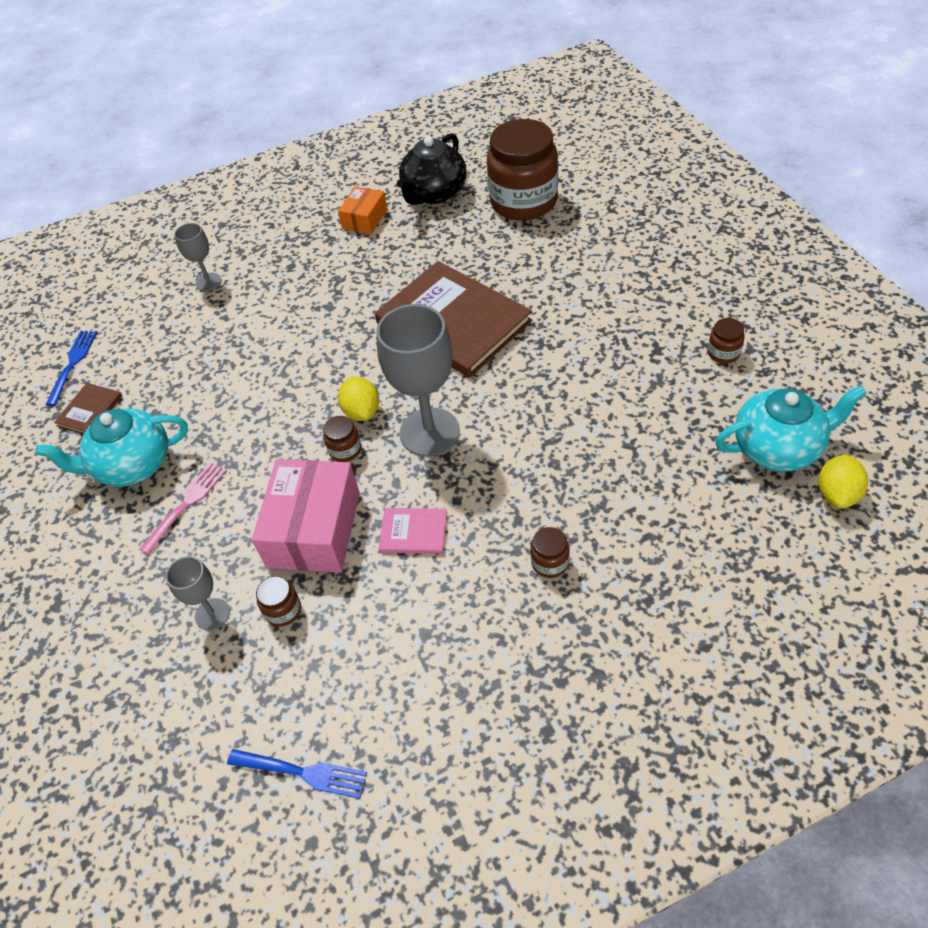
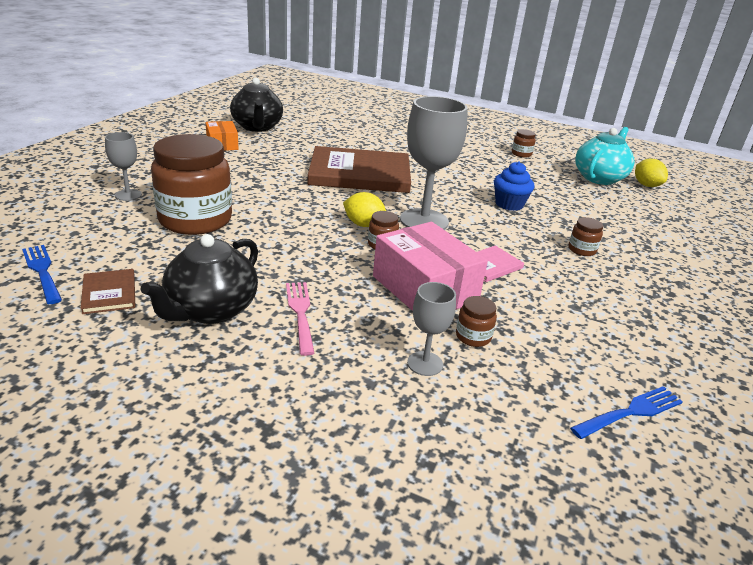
camera: 50 degrees left, 20 degrees down
(133, 465) = (211, 310): turquoise teapot -> black teapot
(523, 202) = (323, 122): brown jar -> brown jar (195, 220)
(565, 447) = (509, 204): none -> blue cupcake

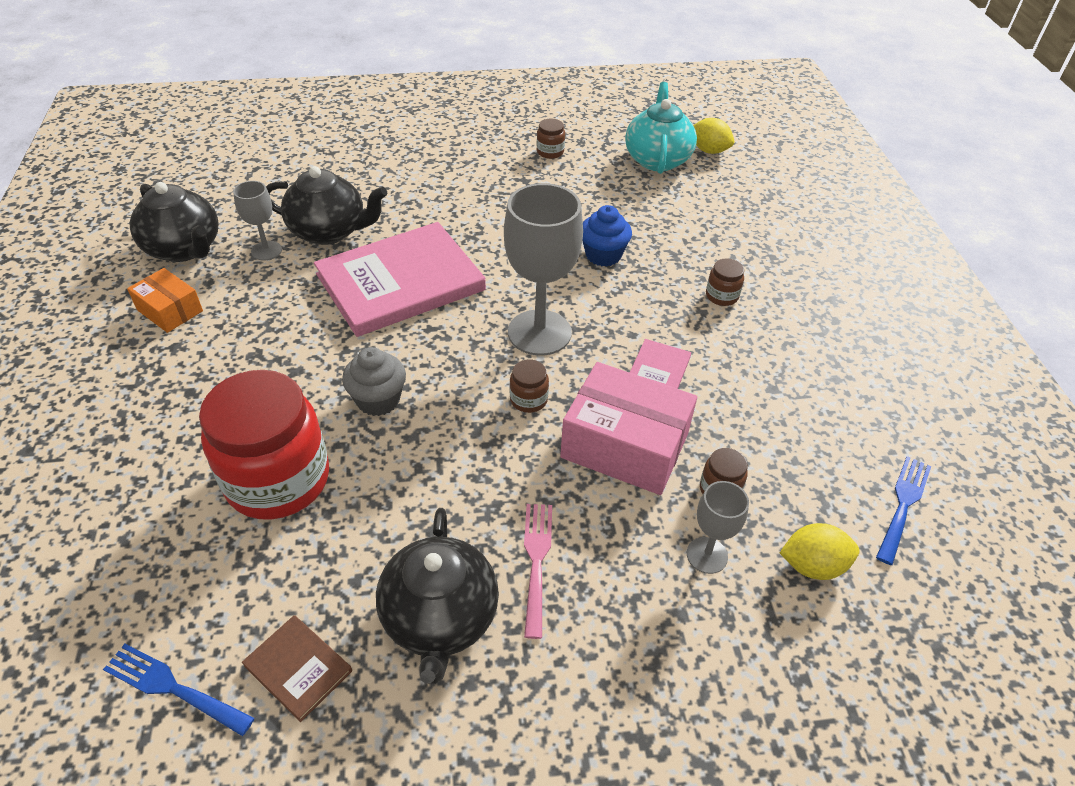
camera: 30 degrees left, 15 degrees up
(128, 195) = (140, 483): grey goblet -> grey goblet (266, 251)
(195, 220) = (278, 480): brown jar -> red jar
(289, 212) = (378, 400): none -> grey cupcake
(300, 313) = (536, 561): pink fork -> pink fork turned 45 degrees clockwise
(342, 144) = (329, 231): none -> black teapot
(360, 174) = (400, 282): brown book -> pink book
(363, 225) = (481, 376): yellow lemon -> yellow lemon (812, 565)

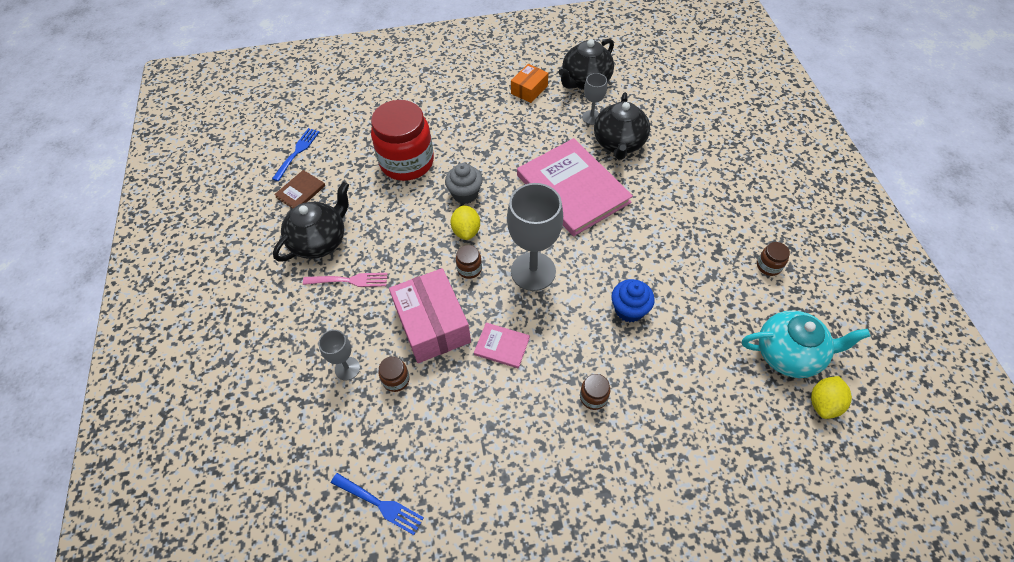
camera: 90 degrees right, 10 degrees up
(440, 618) = (320, 241): black teapot -> black teapot turned 135 degrees clockwise
(625, 445) = (432, 324): pink box -> pink box turned 45 degrees counterclockwise
(812, 565) = (335, 431): yellow lemon -> yellow lemon (466, 231)

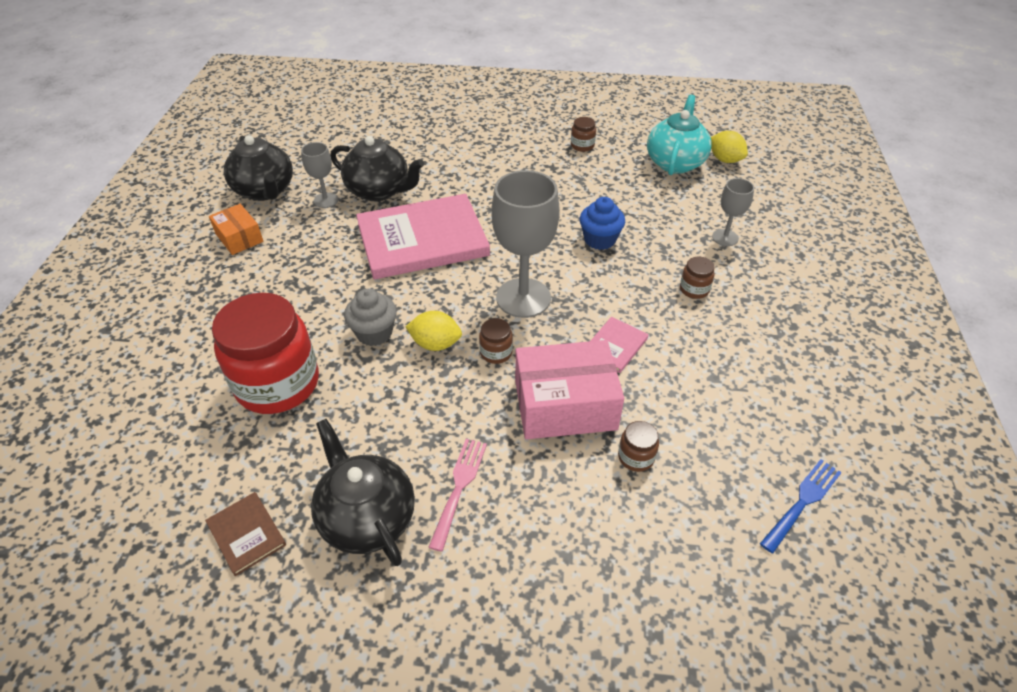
camera: 75 degrees left, 10 degrees down
(297, 152) = (152, 529): blue fork -> none
(347, 368) = (606, 511): grey goblet -> grey goblet (725, 237)

